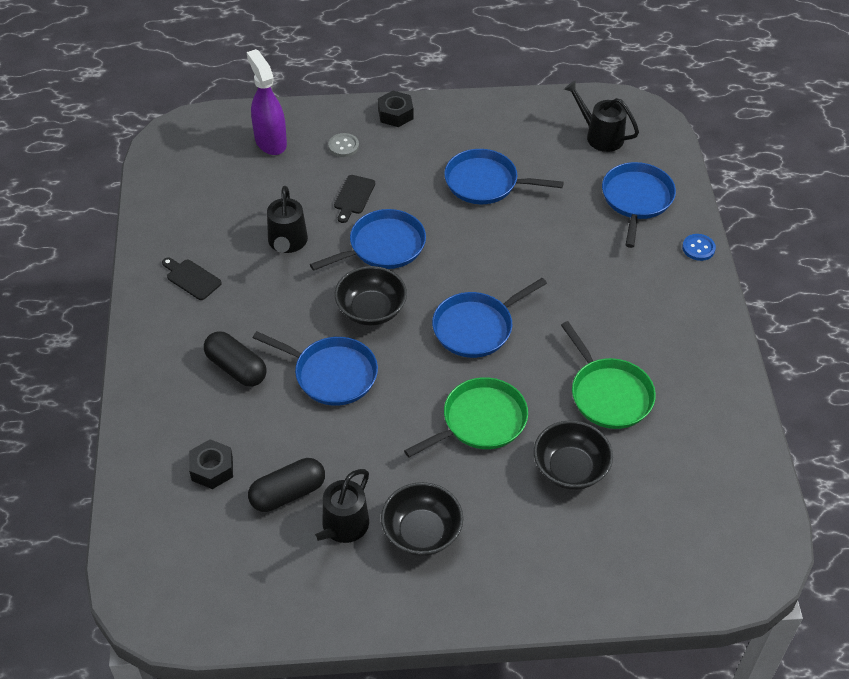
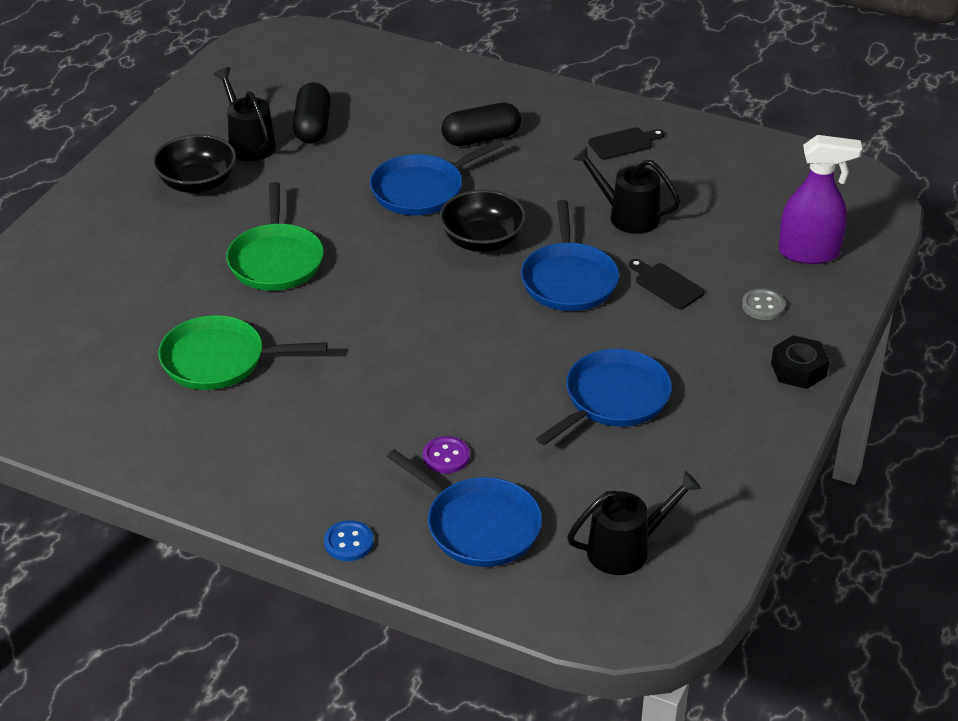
camera: 120 degrees right, 10 degrees down
(212, 469) = (379, 96): black nut -> none
(476, 327) = (394, 303): blue pan -> none
(570, 468) = (164, 295): black bowl -> none
(596, 236) = (446, 456): none -> purple button

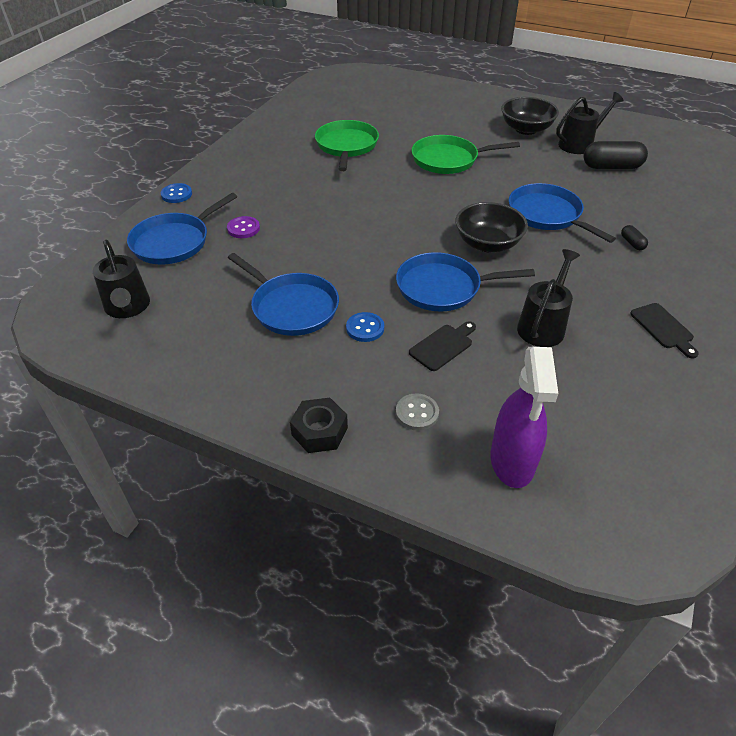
camera: 90 degrees right, 5 degrees up
(481, 138) = (632, 243): black capsule -> black capsule, size x0.47
(644, 340) = (365, 328): none -> blue button

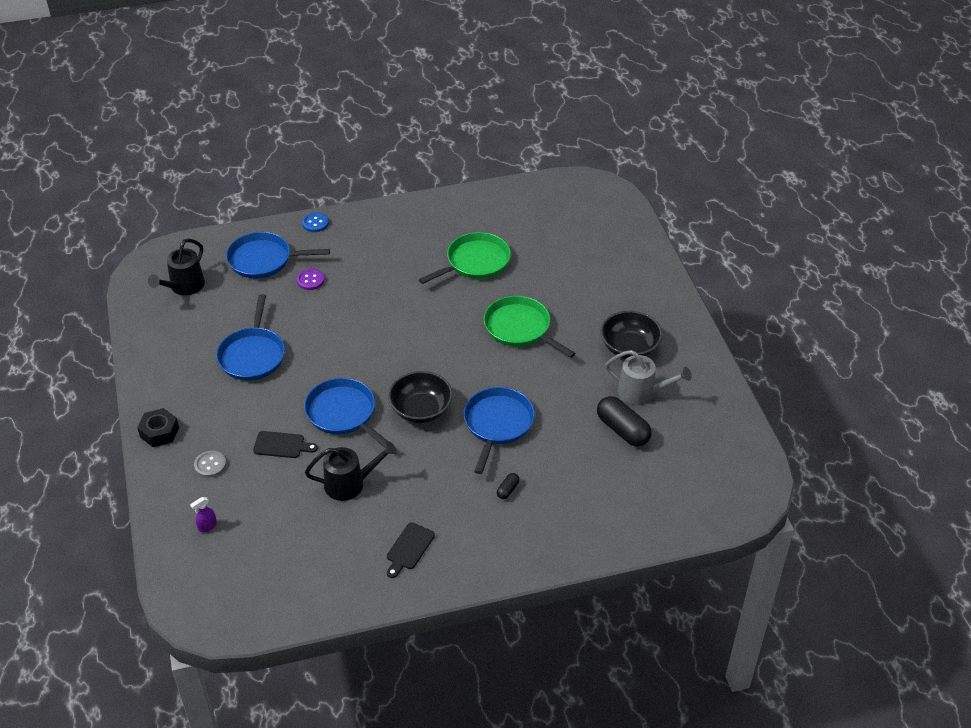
camera: 50 degrees right, 0 degrees up
(365, 328) = (264, 400): blue button -> none
(512, 462) = (207, 526): purple spray bottle -> purple spray bottle, size x0.41
(579, 144) = (642, 393): black watering can -> grey watering can

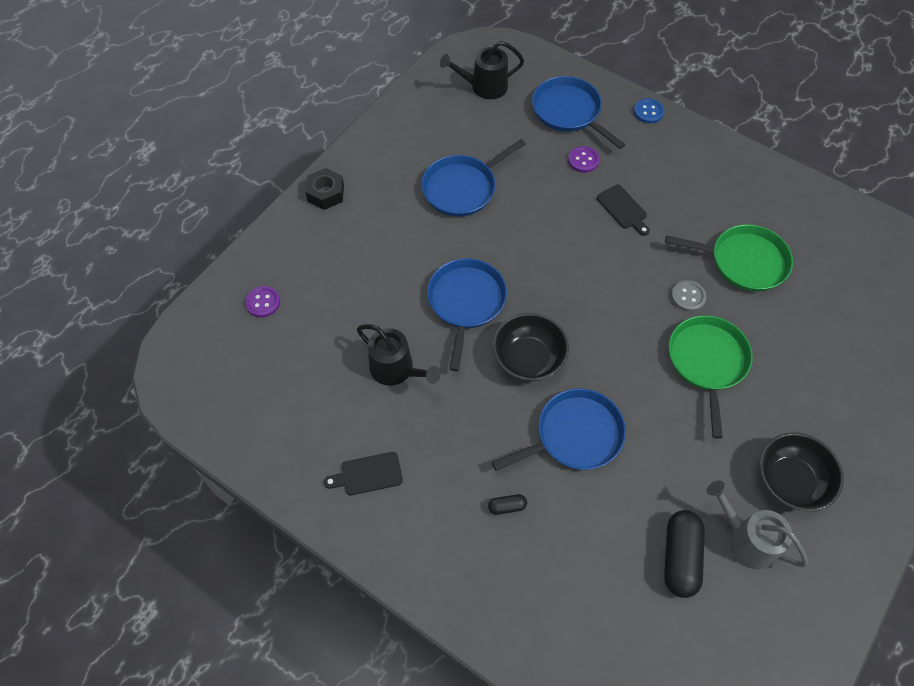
camera: 50 degrees right, 15 degrees up
(207, 526) = (263, 302): purple spray bottle -> purple button
(210, 465) = (324, 253): grey button -> grey button (688, 296)
(282, 445) = (390, 285): black cutting board -> black cutting board (623, 209)
(642, 393) = (746, 539): grey watering can -> grey watering can turned 150 degrees clockwise

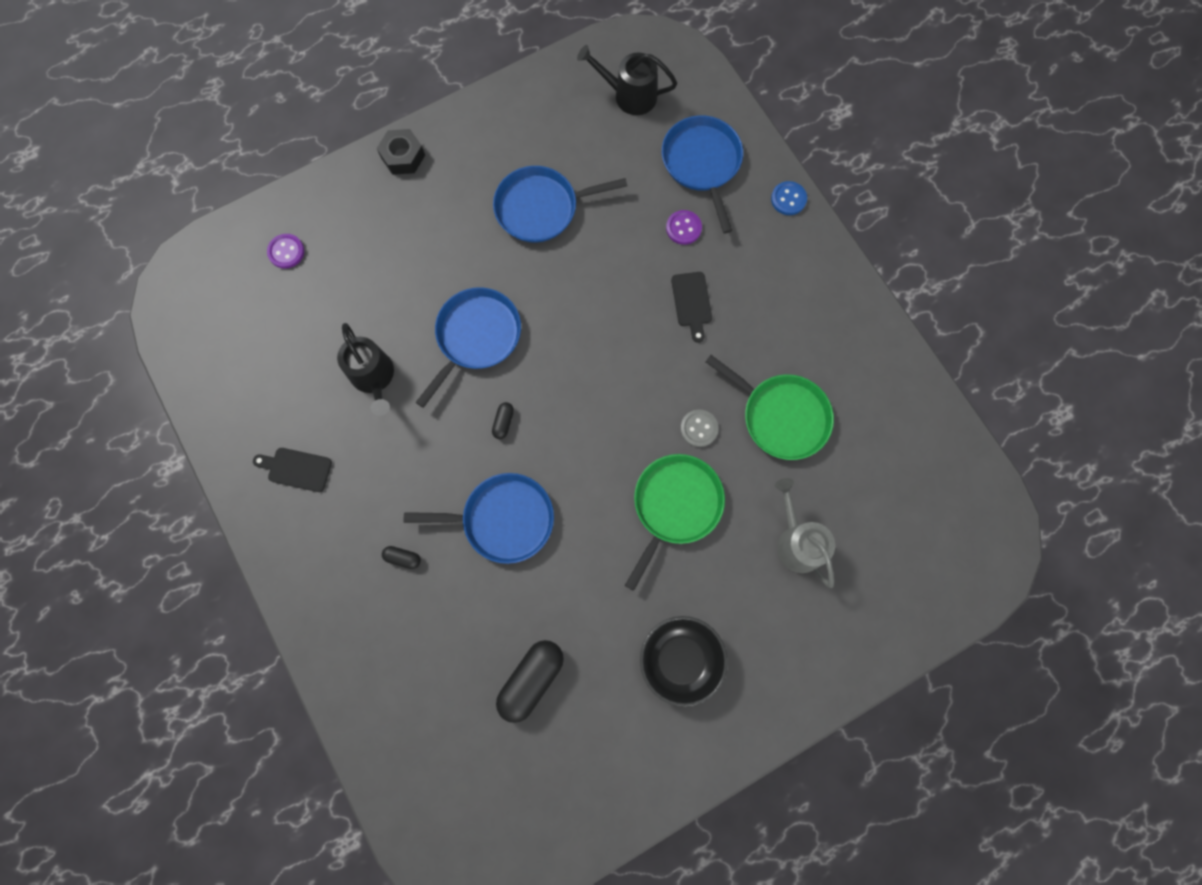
camera: 25 degrees right, 15 degrees up
(528, 358) = (503, 422): black bowl -> black capsule
(746, 539) = (602, 693): grey watering can -> grey watering can (797, 541)

